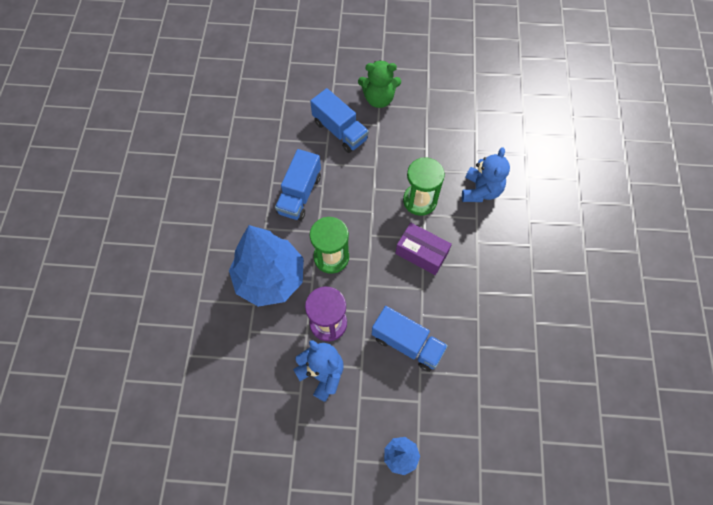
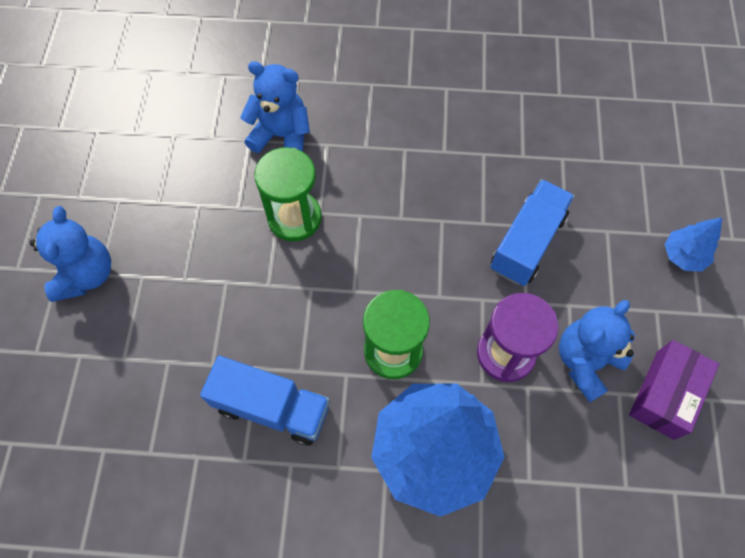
camera: 90 degrees left, 0 degrees up
(340, 131) = (145, 340): blue truck -> none
(378, 99) = (86, 274): green teddy bear -> blue teddy bear
(421, 253) = (385, 219): purple box -> purple box (665, 394)

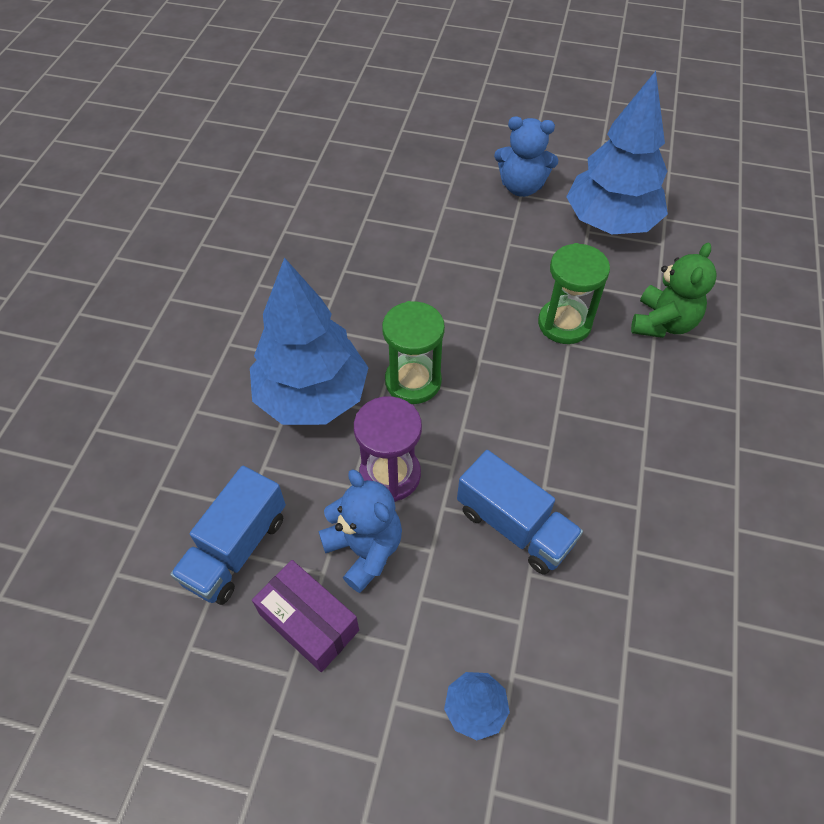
camera: 100 degrees right, 10 degrees down
(144, 182) = (610, 223): none -> blue tree
(272, 407) = (381, 291): blue truck -> blue truck (236, 549)
(281, 136) = (662, 323): blue teddy bear -> green teddy bear

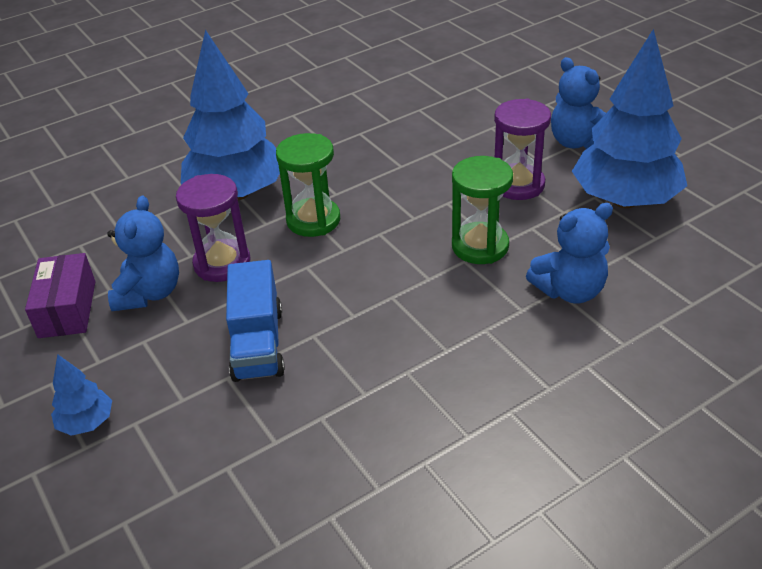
camera: 45 degrees right, 15 degrees down
(236, 549) = (84, 246): blue truck -> none
(526, 251) = (518, 185): none -> purple hourglass
(662, 323) = (570, 291): green teddy bear -> blue teddy bear

